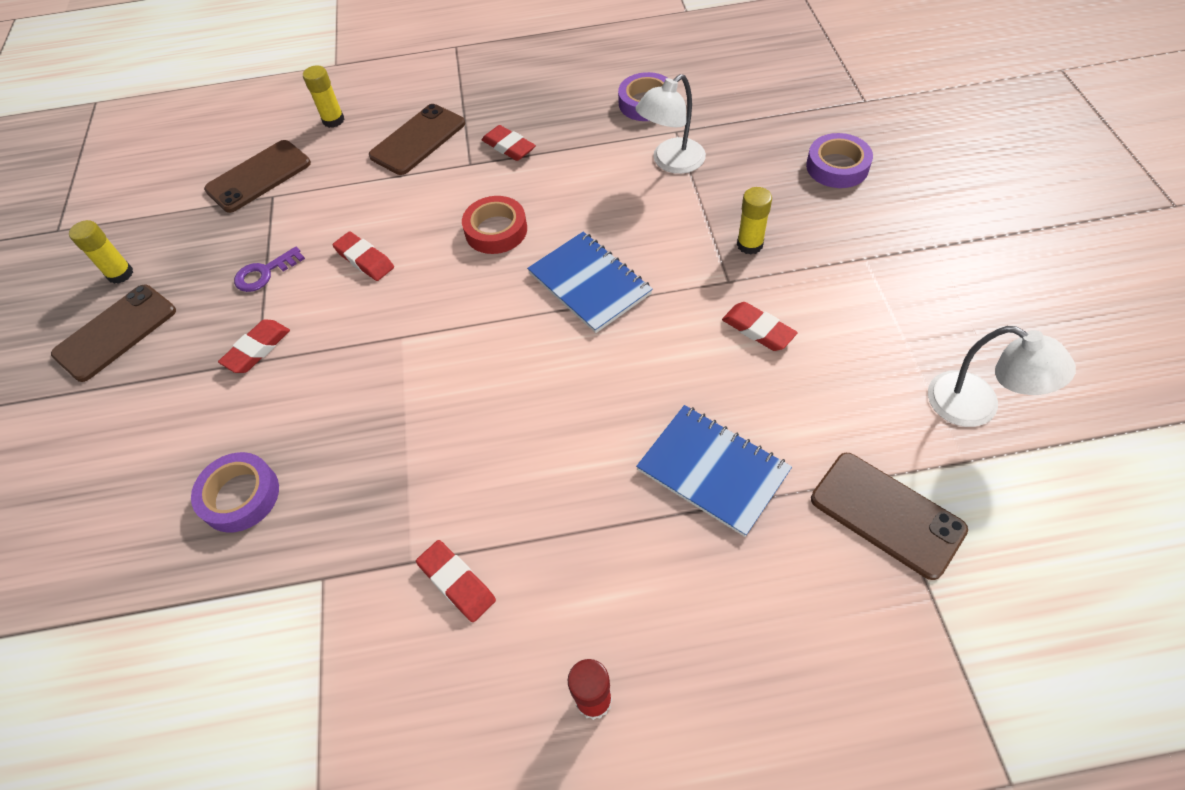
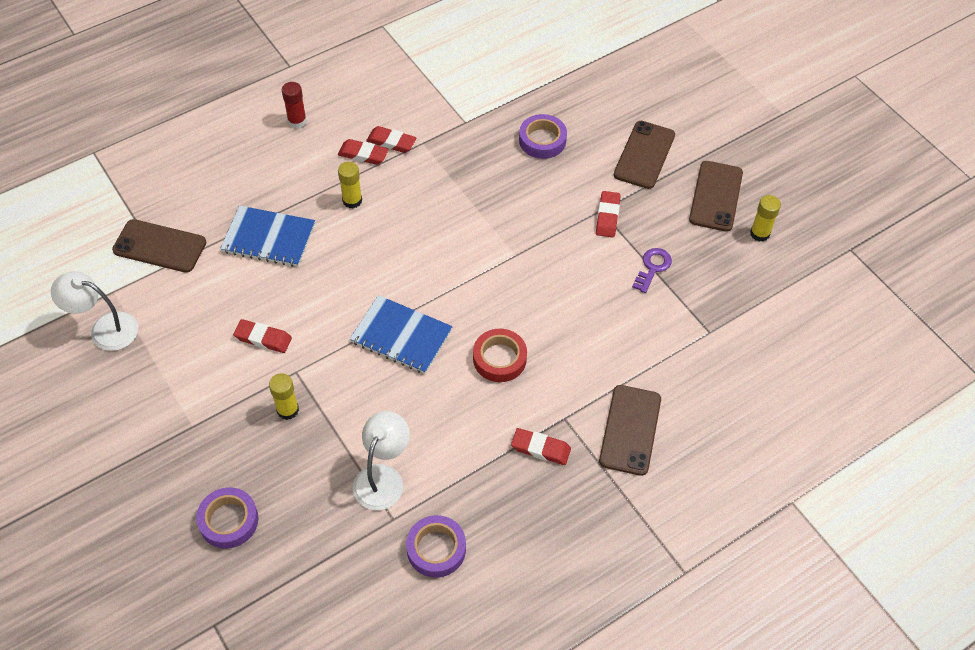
camera: 150 degrees right, 0 degrees up
(259, 177) = (738, 346): brown phone -> brown phone (644, 155)
(333, 120) = (728, 427): yellow glue stick -> yellow glue stick (352, 200)
(365, 259) = (585, 301): red eraser -> red eraser (363, 154)

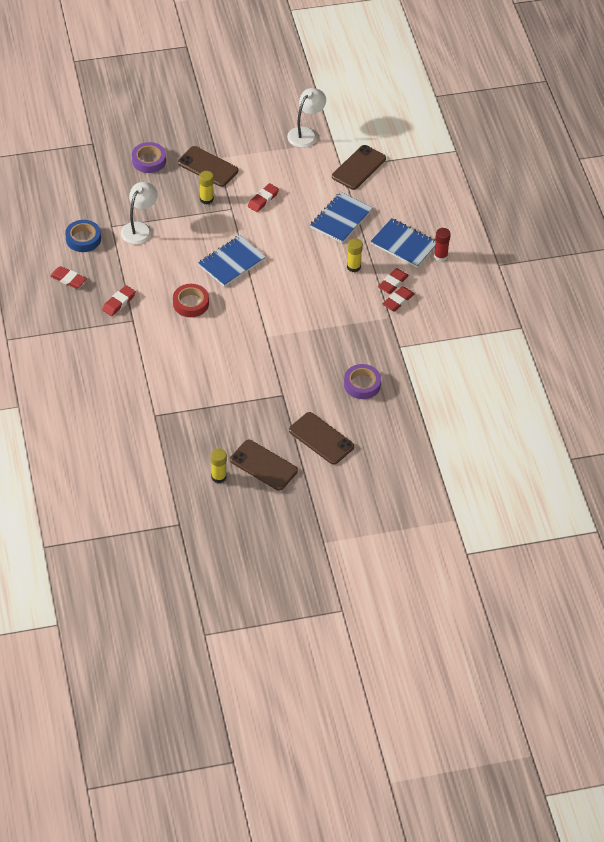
camera: 110 degrees right, 5 degrees down
(290, 161) = (404, 244): none -> blue notebook
(383, 477) = (139, 228): white lamp -> white lamp turned 105 degrees counterclockwise
(436, 549) = (83, 239): purple tape -> blue tape
(607, 216) = (275, 397): red eraser -> red eraser (68, 279)
(630, 430) = (107, 348): brown phone -> brown phone (207, 167)
(652, 267) = (220, 405): purple key -> none

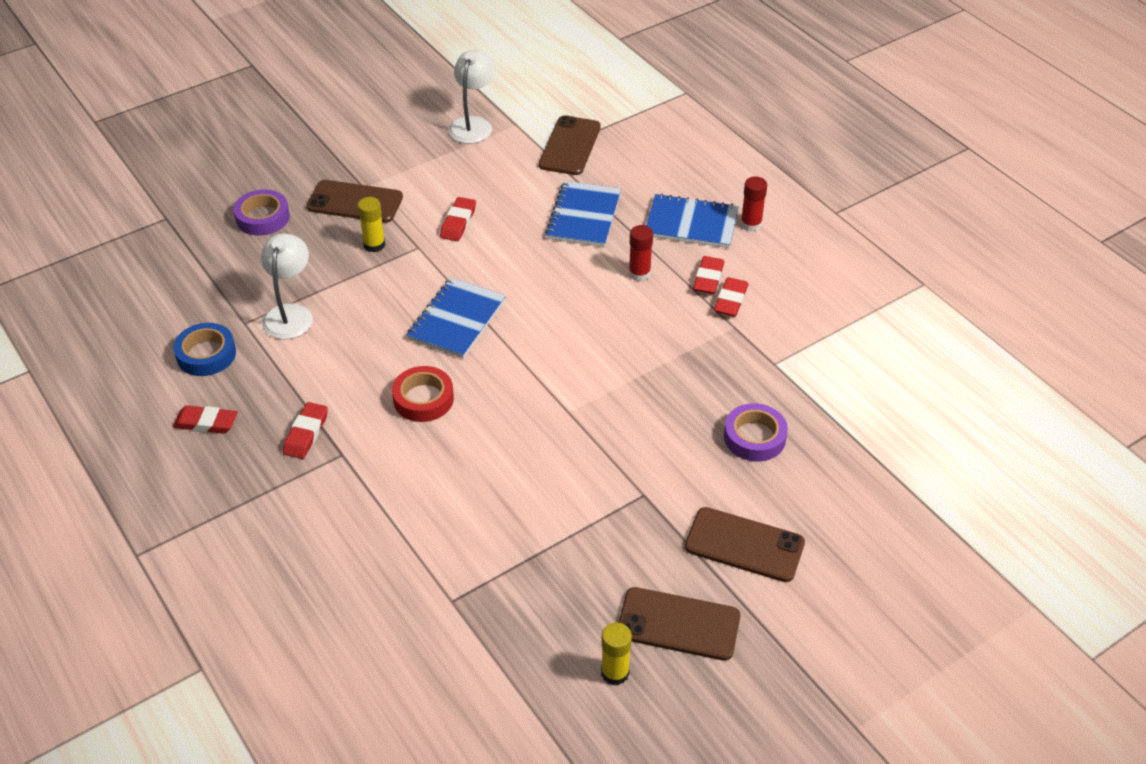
camera: 20 degrees left, 5 degrees down
(353, 267) = (639, 273): yellow glue stick -> red glue stick

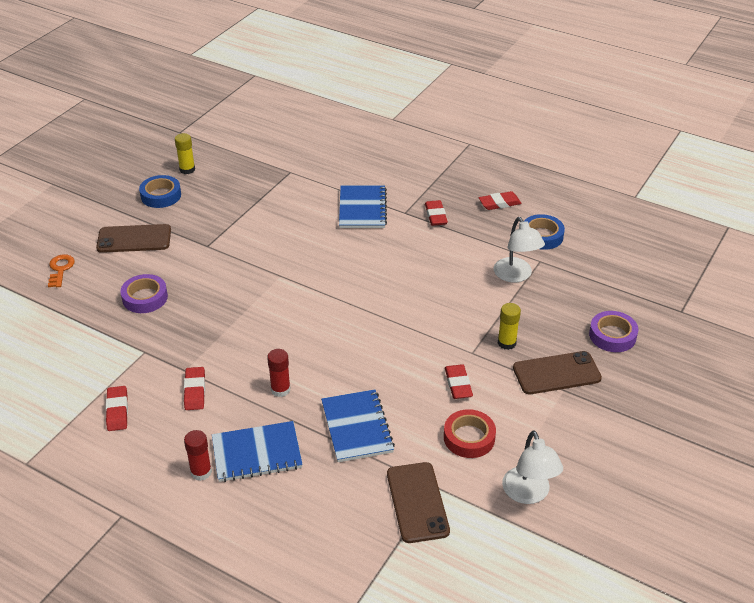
camera: 155 degrees right, 5 degrees down
(423, 399) = (380, 254): red tape -> red tape (469, 438)
(457, 320) = (397, 308): blue notebook -> blue notebook (362, 208)
(678, 624) = (161, 195): brown phone -> blue tape
(708, 278) = (221, 404): red eraser -> red eraser (117, 411)
(862, 526) = (60, 269): none -> orange key

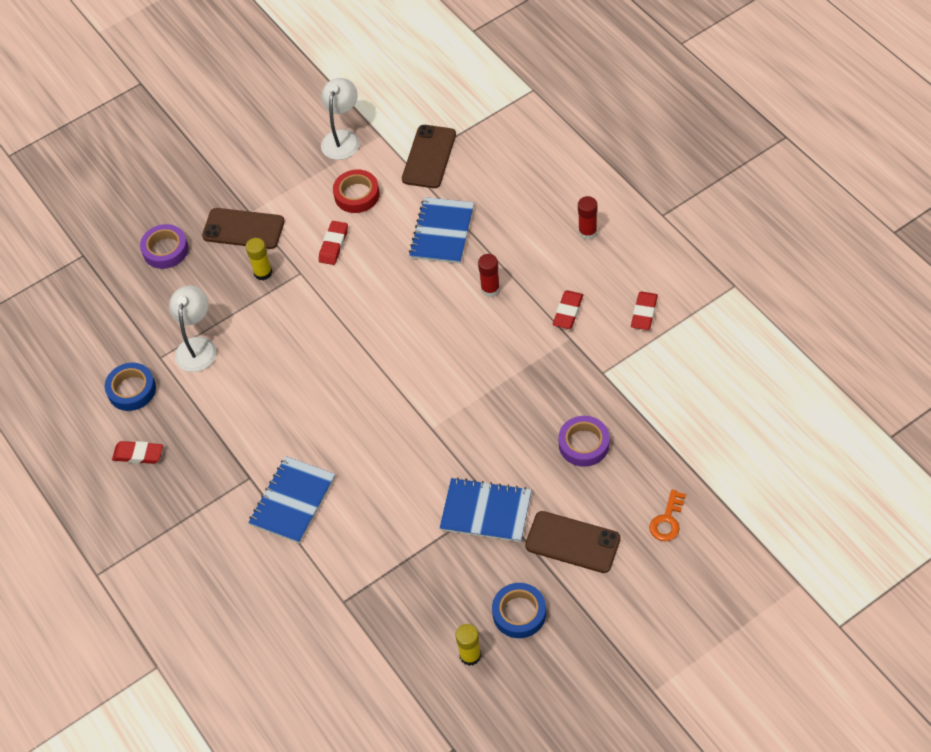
camera: 150 degrees left, 15 degrees up
(257, 453) = (535, 234): blue notebook -> blue notebook (486, 511)
(435, 215) = (219, 460): red eraser -> none

